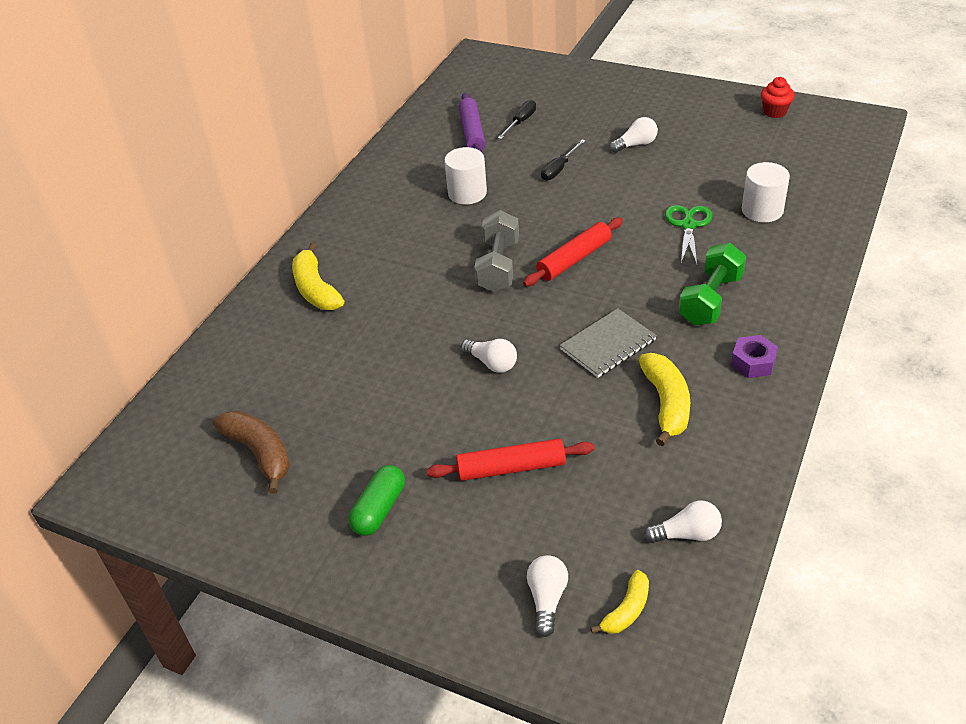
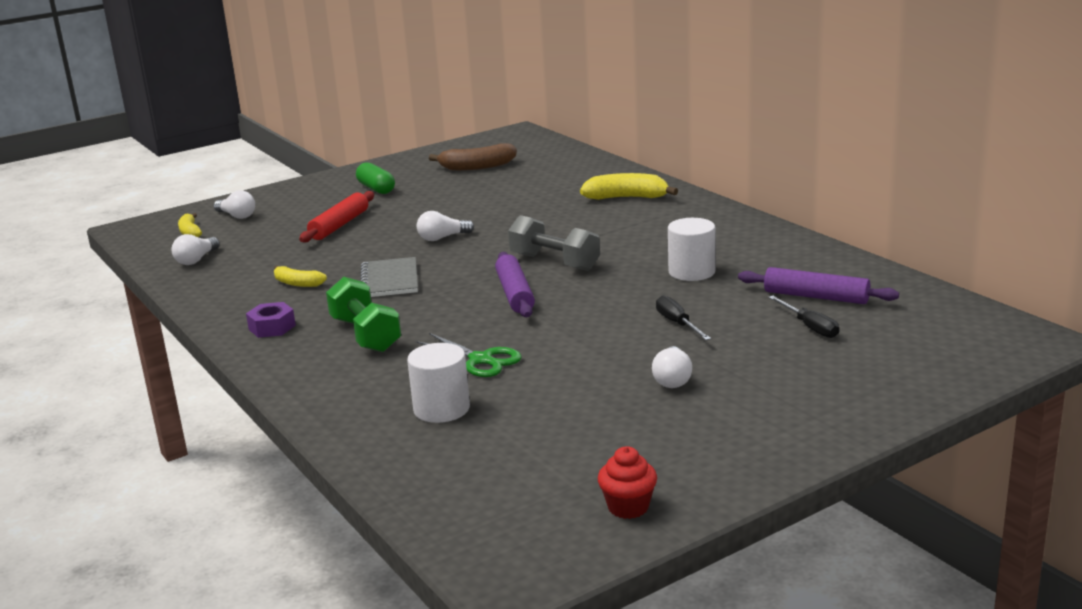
camera: 120 degrees right, 20 degrees down
(574, 259) = (515, 294): red rolling pin -> purple rolling pin
(666, 404) = (297, 283): yellow banana -> yellow banana, size x0.61

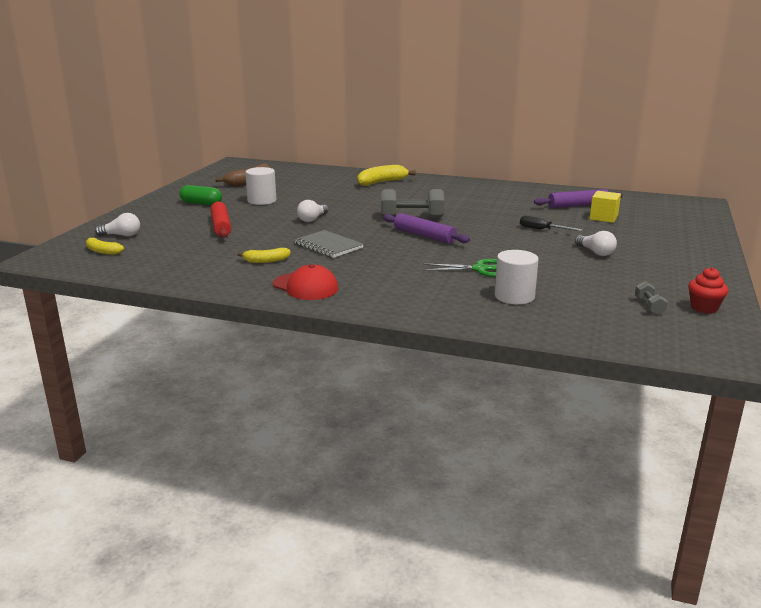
camera: 40 degrees left, 0 degrees up
(196, 260) = (149, 265): white light bulb -> none
(272, 327) = (306, 287): purple nut -> red cap
(366, 335) = (381, 275): green dumbbell -> none
(563, 479) = (649, 307): none -> grey dumbbell
(691, 272) = (496, 207): white cylinder -> white cylinder (262, 200)
(809, 327) = (603, 217): black screwdriver -> yellow cube

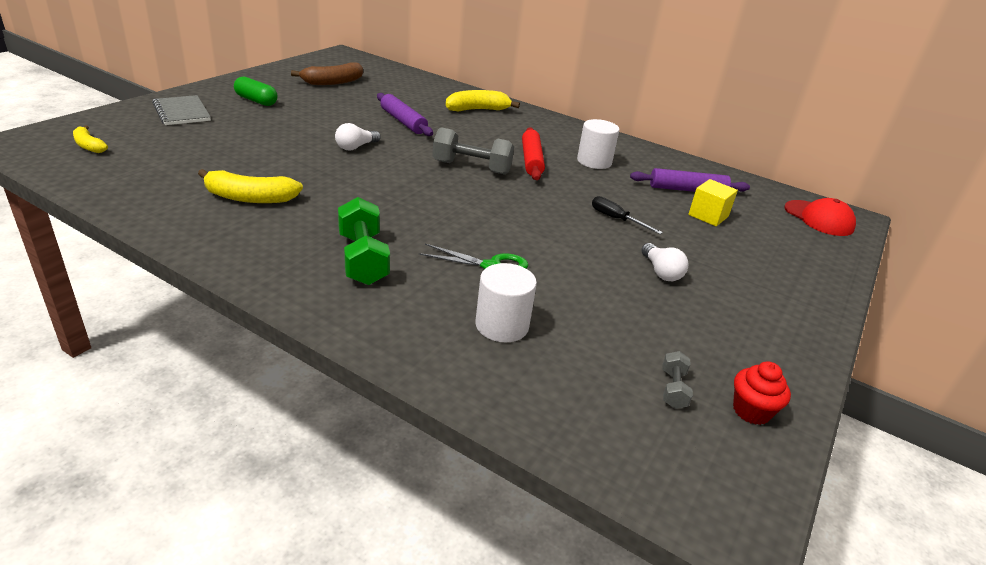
camera: 10 degrees right, 10 degrees up
(121, 235) = (131, 128): white light bulb -> none
(221, 226) = (247, 136): red rolling pin -> red rolling pin (531, 160)
(262, 200) = (324, 109): white cylinder -> white cylinder (594, 161)
(266, 261) = (249, 198): yellow banana -> yellow banana, size x1.65
(306, 287) = (259, 249): red cap -> red cap (819, 218)
(328, 246) = (340, 190): grey notebook -> grey notebook (182, 112)
(386, 280) = (363, 259): none -> green dumbbell
(424, 236) = (464, 198): purple rolling pin -> purple rolling pin (403, 121)

